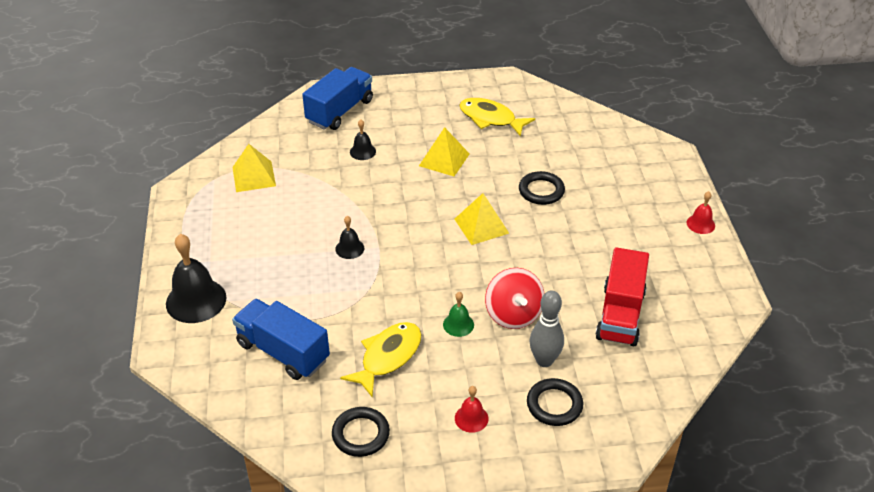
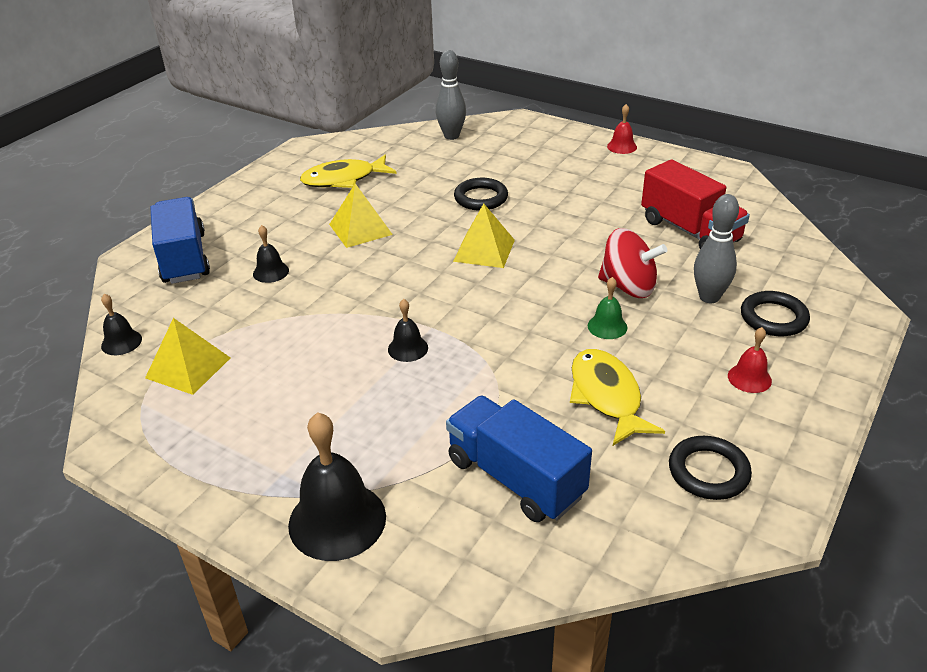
camera: 50 degrees left, 5 degrees down
(250, 140) = (121, 342): none -> black bell
(283, 352) = (515, 478): blue truck -> blue truck turned 60 degrees clockwise
(605, 133) = (451, 136): none -> grey bowling pin

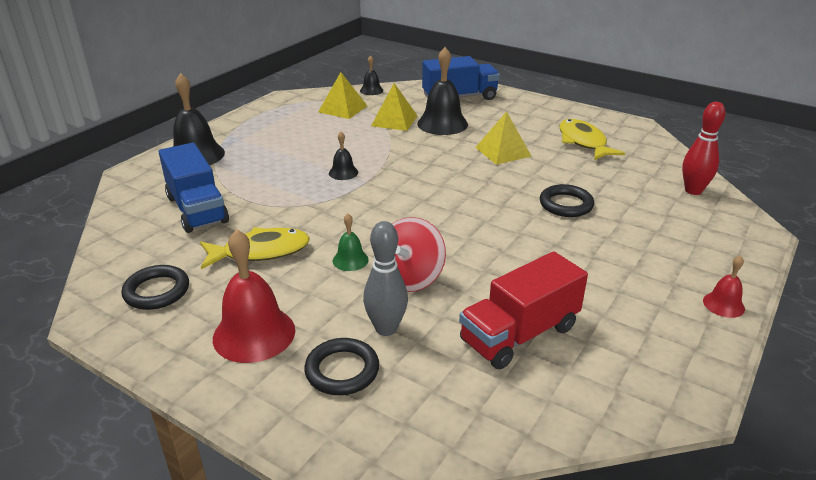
camera: 90 degrees right, 5 degrees down
(271, 272) = (442, 124): black bell -> black bell, size x1.96
(451, 136) = (693, 191): grey bowling pin -> red bowling pin
(484, 250) = (473, 204): yellow pyramid -> yellow pyramid (394, 120)
(515, 478) = (197, 209): blue truck -> blue truck turned 105 degrees clockwise
(749, 378) = (254, 334): red bell -> red bell, size x1.96

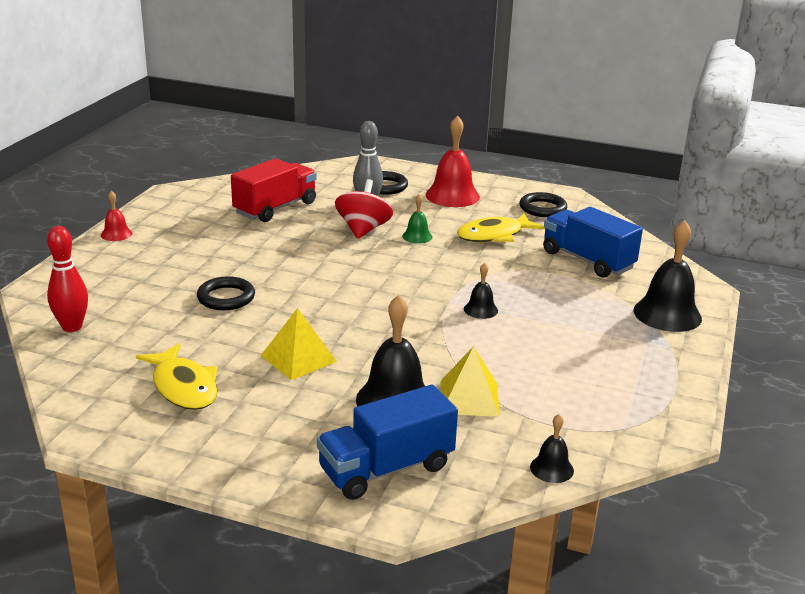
camera: 165 degrees right, 5 degrees down
(343, 108) = (564, 414): yellow pyramid -> none

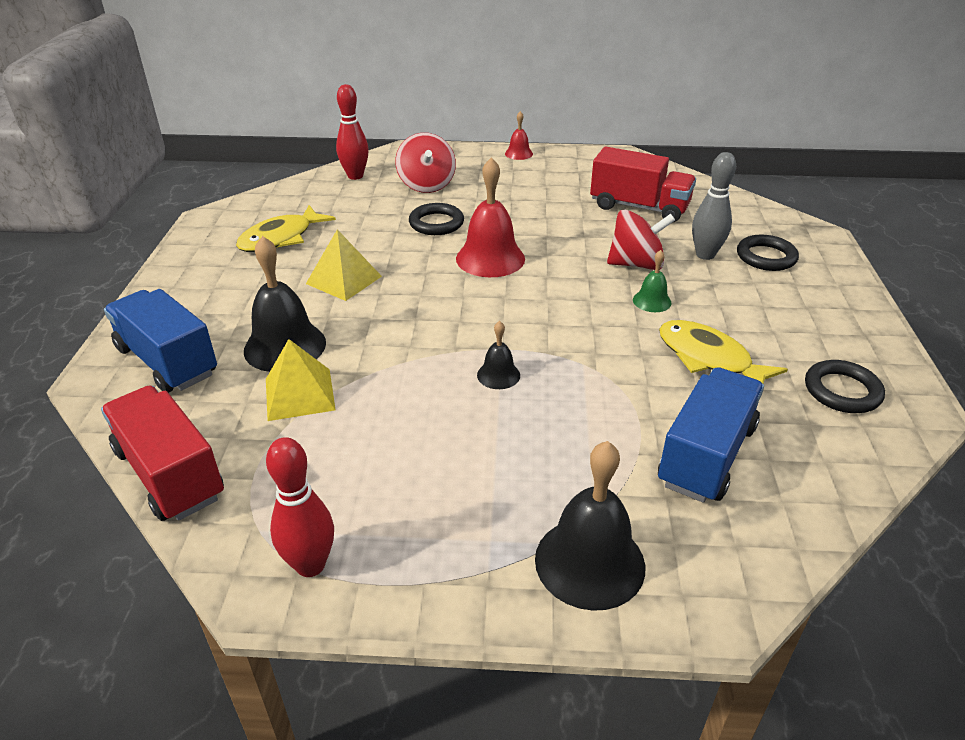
camera: 75 degrees right, 10 degrees up
(138, 290) = (426, 185): none -> red spinning top
(452, 195) = (796, 308): red bell -> red bell (490, 258)
(551, 468) = (170, 474): black bell -> red truck
(658, 409) = (310, 565): none -> red bowling pin

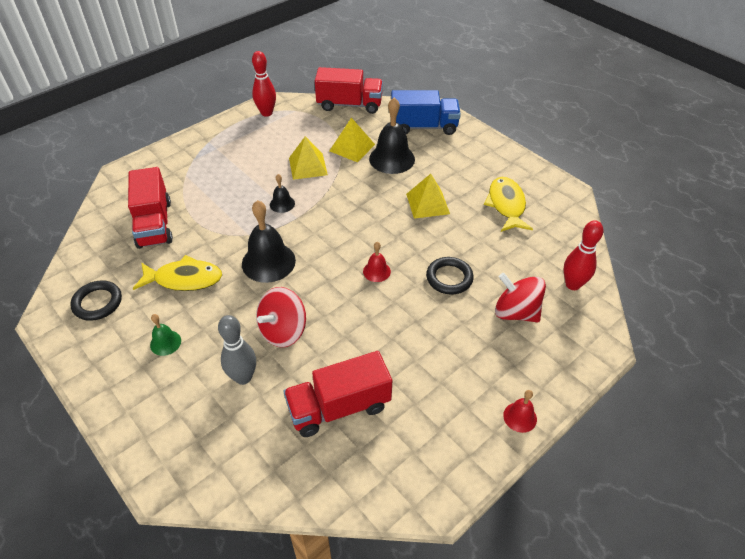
camera: 135 degrees right, 10 degrees up
(396, 406) = (308, 166): none -> yellow pyramid
(490, 258) = (376, 271): red bell -> red bell, size x0.51
(589, 562) = (175, 161): black bell -> black bell (268, 262)
(652, 301) = (246, 302): green bell -> green bell (165, 343)
(706, 455) = (154, 224): blue truck -> red truck
(766, 257) = (195, 409): black ring -> none

